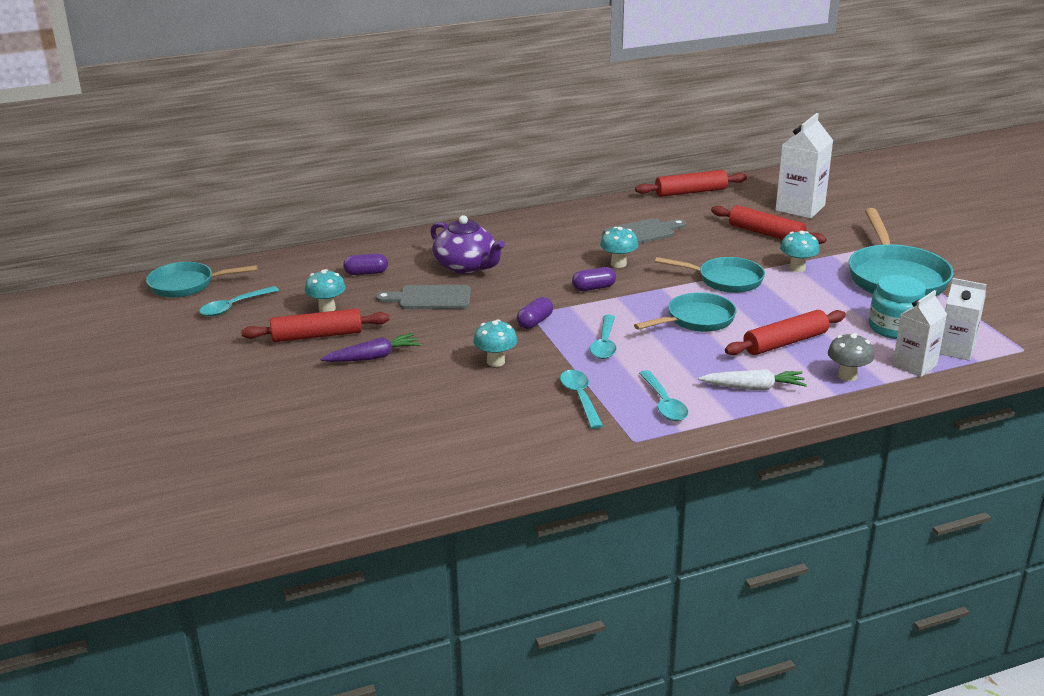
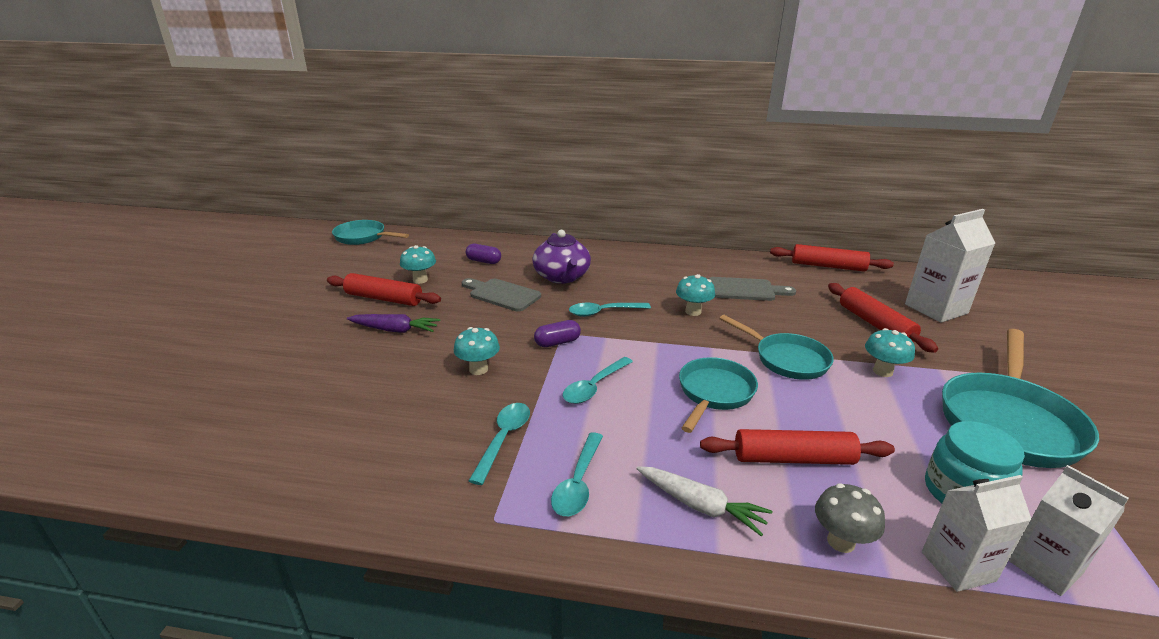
camera: 30 degrees right, 0 degrees up
(234, 306) = (367, 260): turquoise spoon -> turquoise spoon (604, 312)
(593, 288) = (646, 327): purple capsule -> none
(696, 320) = (714, 393): turquoise pan -> turquoise pan turned 60 degrees counterclockwise

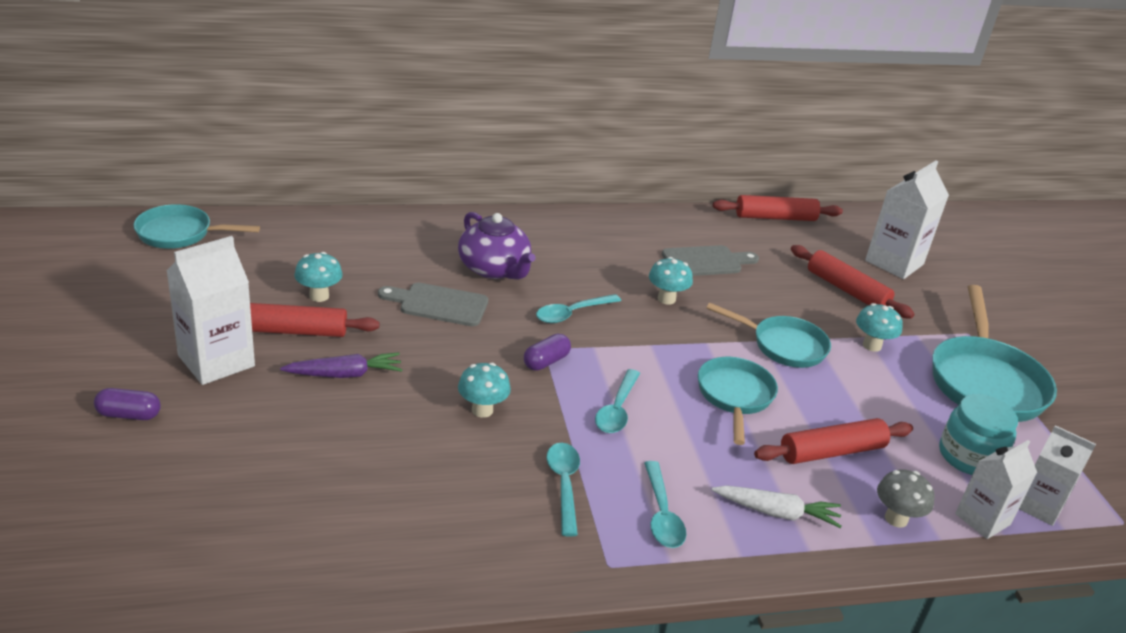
camera: 25 degrees left, 5 degrees up
(316, 310) = (216, 361): none -> white carton
(484, 261) = (380, 256): purple capsule -> purple capsule (129, 415)

